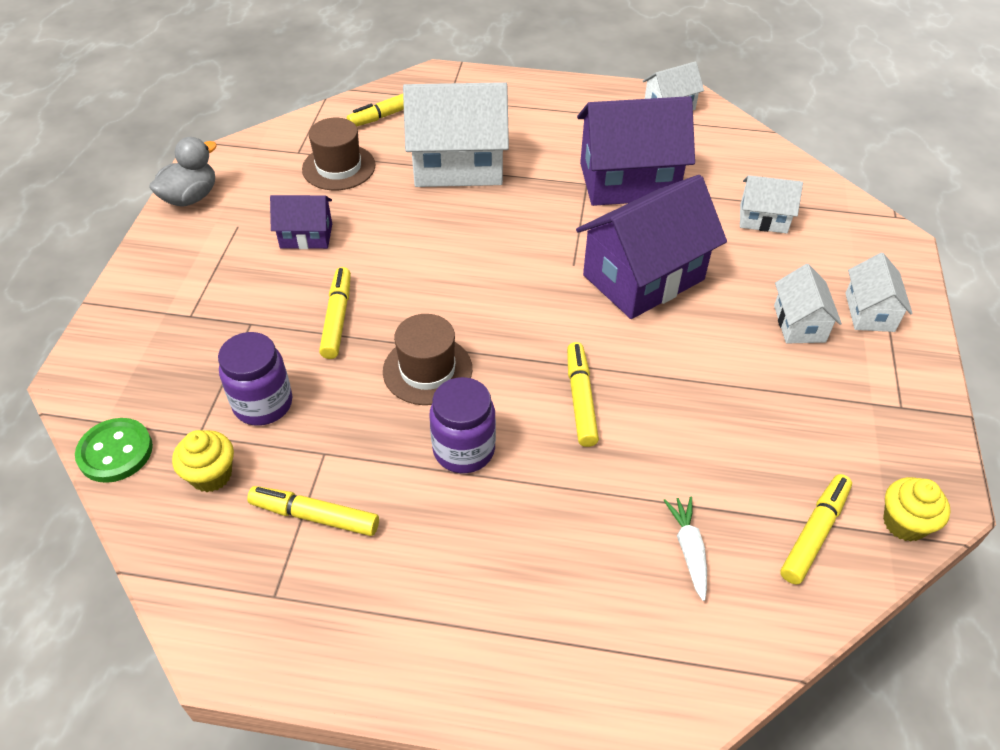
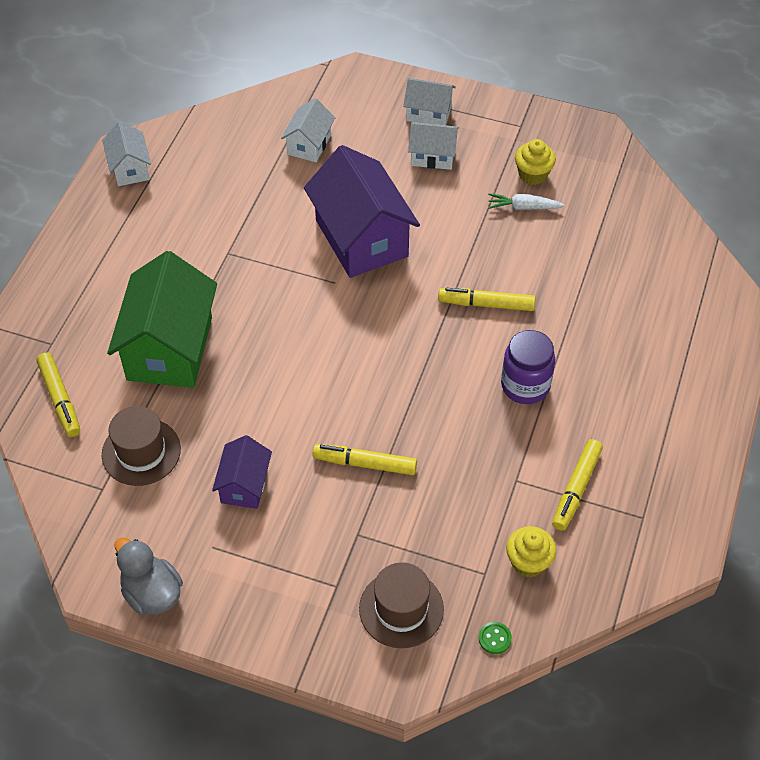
camera: 80 degrees left, 5 degrees up
(115, 452) = (495, 638): green button -> green button, size x0.51
(263, 404) = (457, 524): purple jar -> none
(427, 370) = (439, 401): brown hat -> brown hat (401, 609)
(458, 165) = (169, 348): white house -> green house
(628, 181) = (233, 222): purple house -> none
(688, 549) = (624, 269): white carrot -> white carrot (523, 207)
(814, 533) = (618, 202): yellow marker -> none
(904, 523) = (614, 155): yellow cupcake -> yellow cupcake (533, 174)

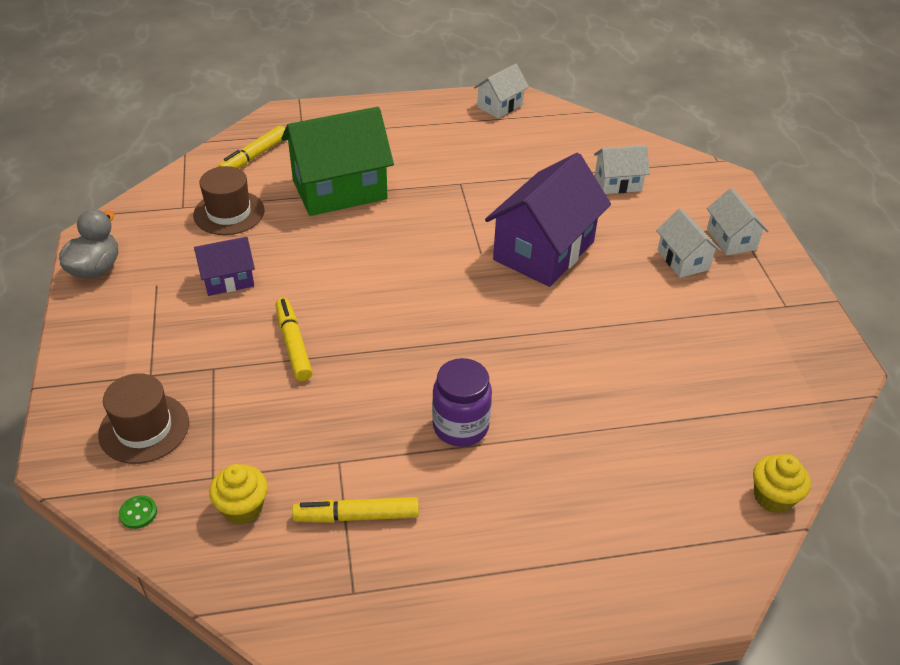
camera: 60 degrees right, 10 degrees down
(486, 304) = (538, 361): yellow marker -> none
(523, 207) = (684, 344): white carrot -> none
(533, 174) = (733, 336): yellow cupcake -> yellow cupcake (773, 497)

